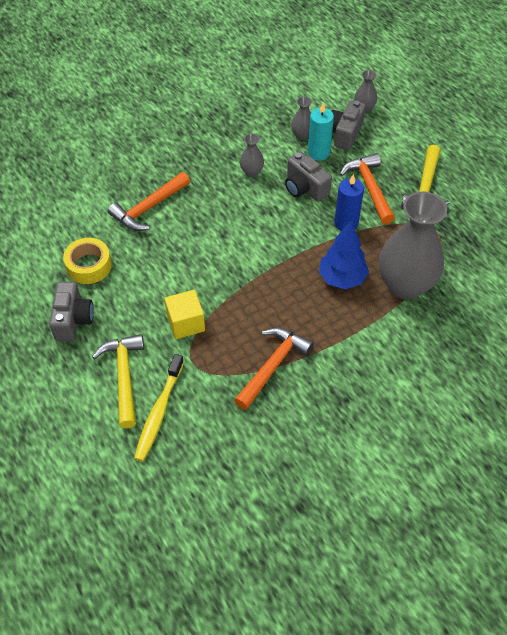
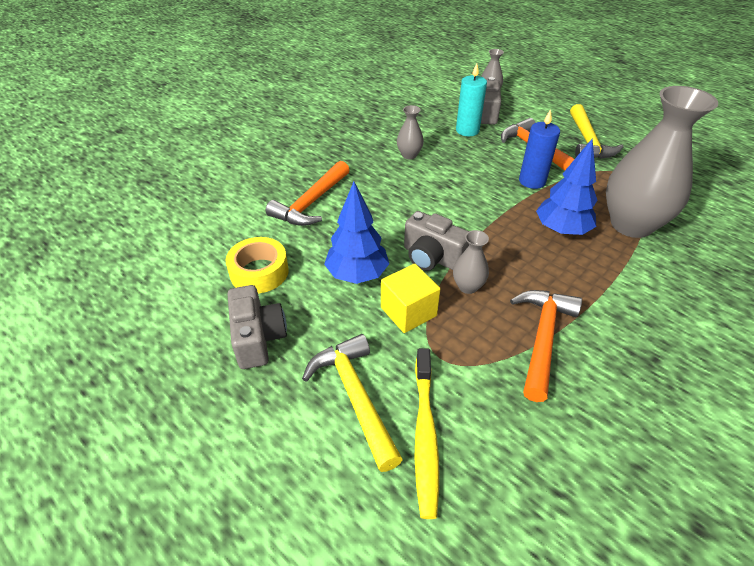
camera: 15 degrees left, 10 degrees down
(160, 284) = (357, 275): none -> blue tree
(302, 135) = (443, 120): grey vase -> grey vase (468, 286)
(305, 188) = (471, 159): grey camera -> grey camera (432, 257)

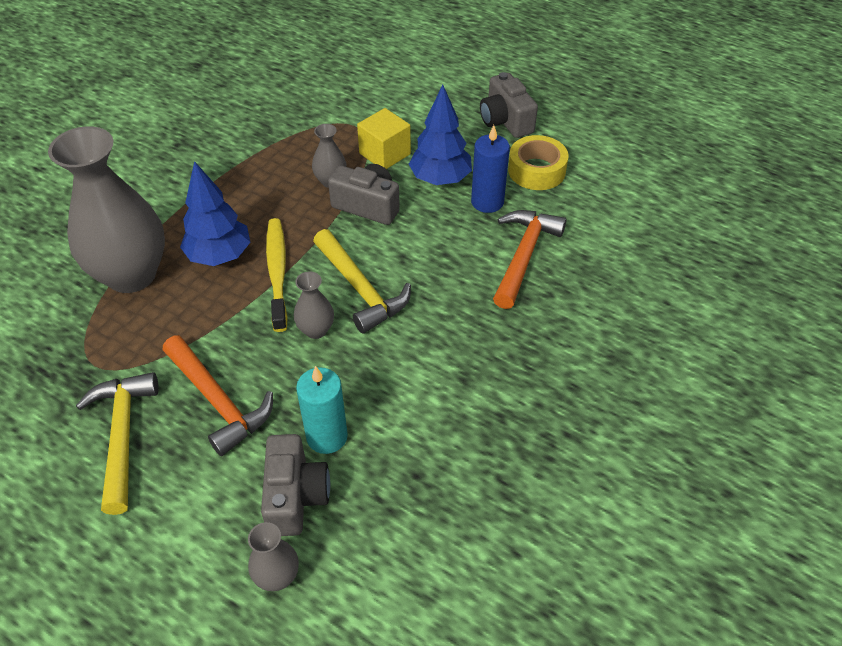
camera: 170 degrees right, 5 degrees up
(355, 397) = (414, 96): yellow hammer -> yellow hammer (360, 289)
(409, 155) = (417, 360): grey vase -> grey vase (316, 330)
(425, 435) = (361, 83): yellow toothbrush -> yellow toothbrush (277, 272)
(532, 181) = (238, 330): blue candle -> blue candle (487, 202)
(542, 339) = (267, 147): orange hammer -> none

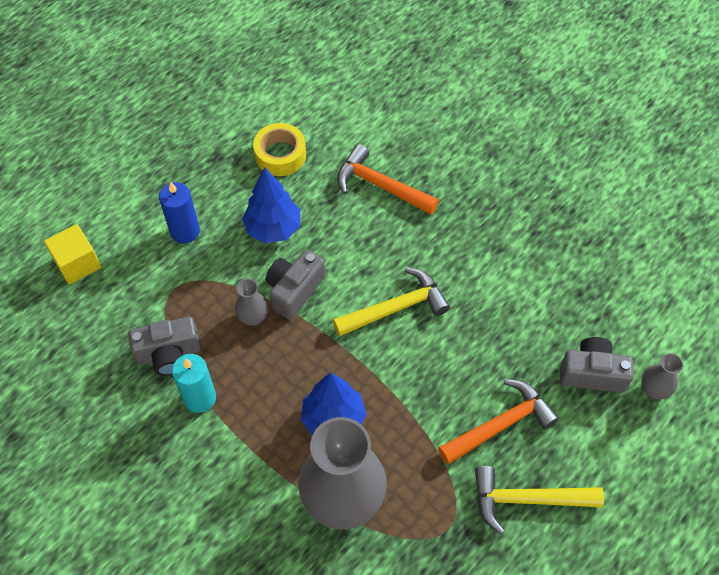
camera: 80 degrees left, 10 degrees up
(277, 272) = (364, 371): yellow toothbrush -> none
(316, 330) = (436, 346): grey vase -> none
(327, 436) = (542, 348): turquoise candle -> turquoise candle (200, 398)
(385, 154) = (225, 267): yellow cube -> yellow cube (77, 263)
(487, 202) = (311, 198): blue candle -> blue candle (185, 231)
(505, 121) = (206, 163): grey camera -> grey camera (169, 354)

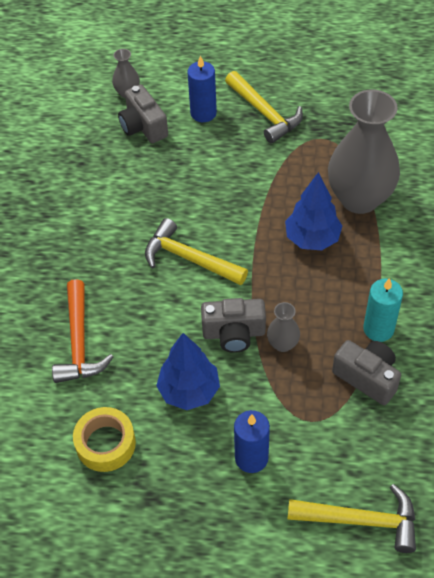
camera: 125 degrees left, 5 degrees down
(77, 263) = (360, 520): yellow cube -> yellow hammer
(500, 425) = (226, 151): orange hammer -> none
(571, 440) = (203, 113): none -> blue candle

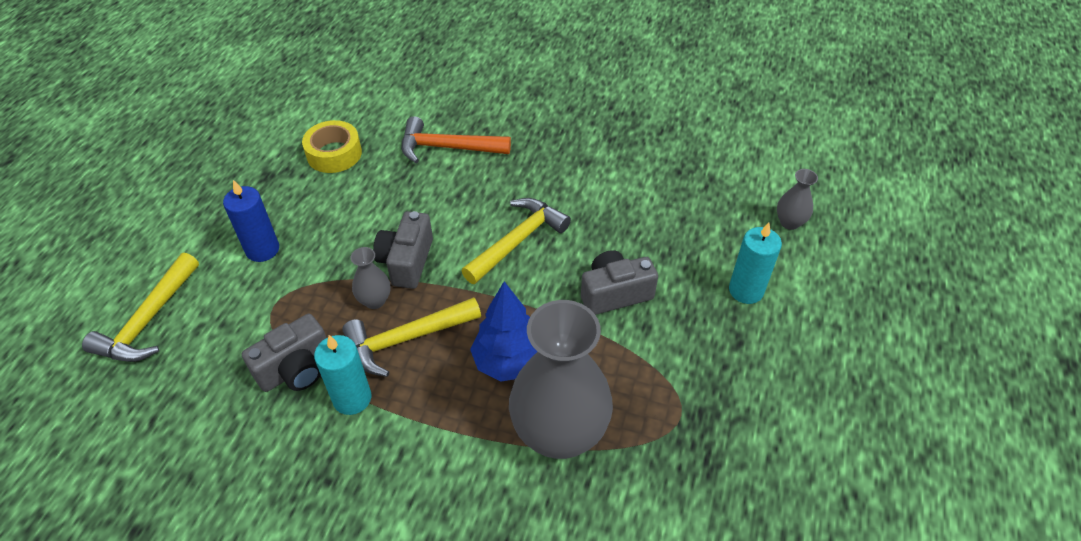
camera: 100 degrees right, 5 degrees down
(143, 126) = (729, 229): grey camera -> grey camera (614, 293)
(189, 391) = (357, 216): blue tree -> none
(203, 113) = (746, 290): blue candle -> turquoise candle
(264, 113) = (739, 357): yellow hammer -> yellow hammer (406, 339)

